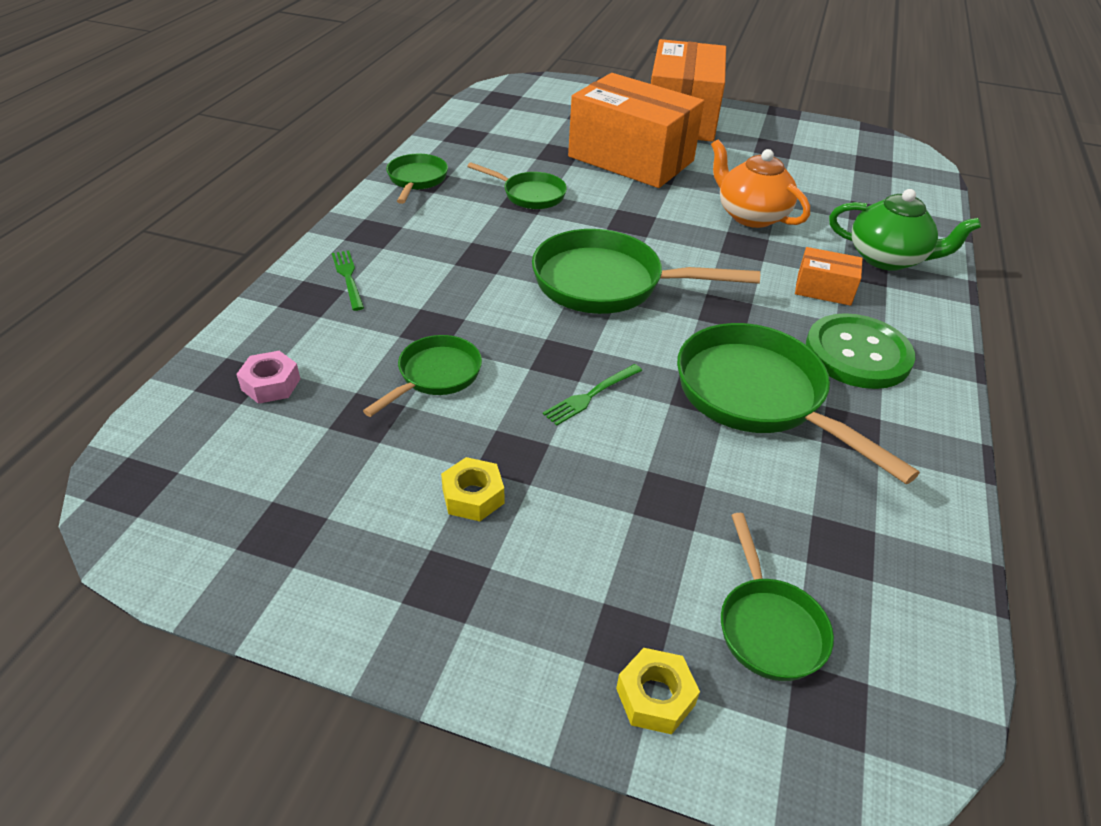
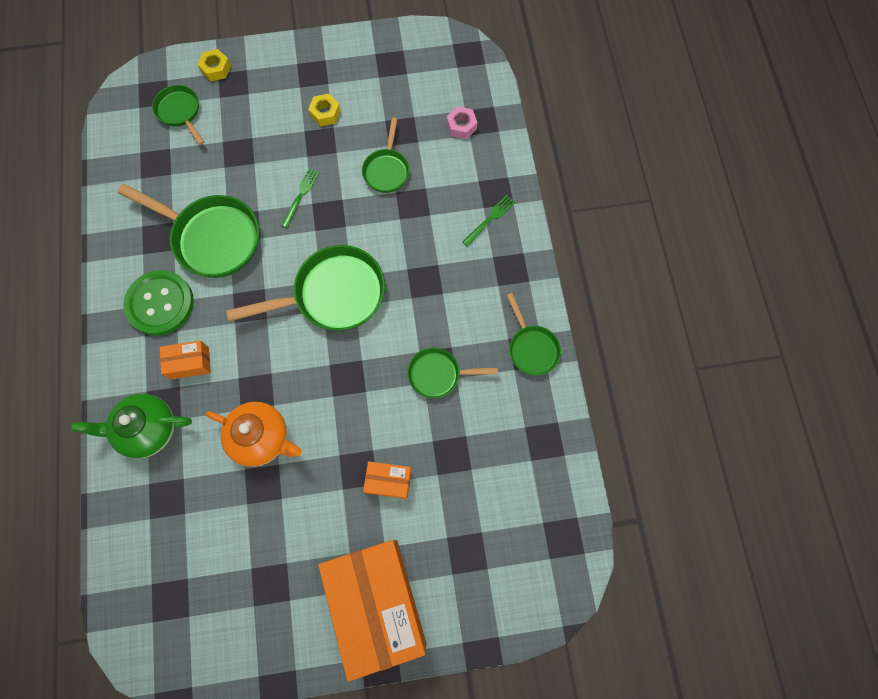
camera: 155 degrees right, 30 degrees up
(348, 277) = (490, 219): green fork -> green fork turned 90 degrees counterclockwise
(631, 159) = (388, 481): orange box -> orange box, size x0.42

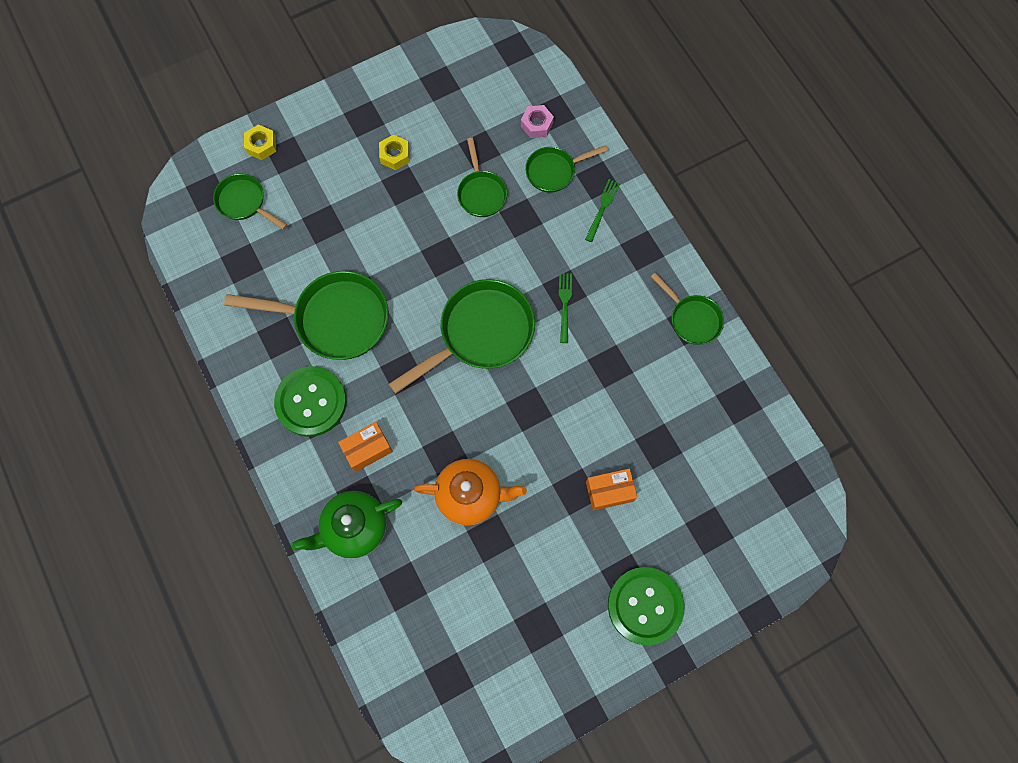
camera: 20 degrees left, 0 degrees up
(301, 195) = (406, 246): green fork -> green fork (564, 304)
(377, 602) = (645, 606): orange box -> green button
(438, 374) = (615, 375): green pan -> green pan (554, 171)

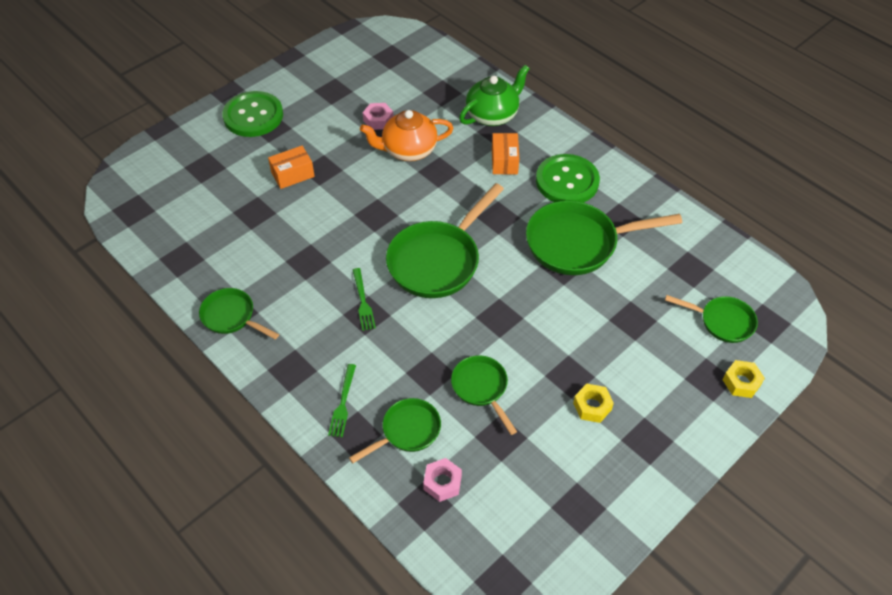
camera: 165 degrees right, 20 degrees down
(367, 449) = (504, 161): orange box -> orange box turned 45 degrees counterclockwise
(493, 556) = (378, 120): none -> pink nut

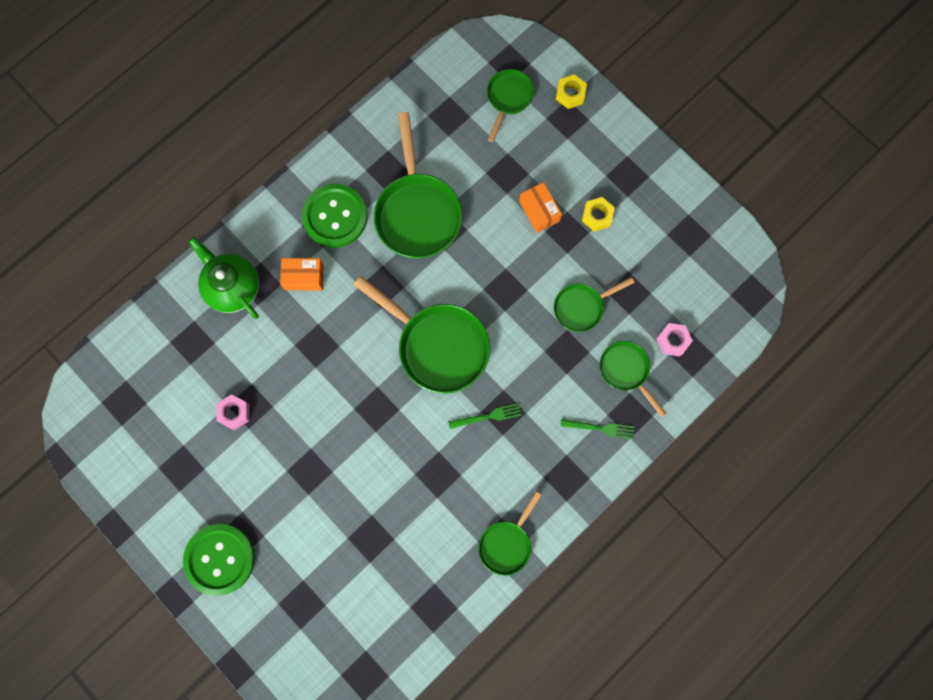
camera: 90 degrees left, 25 degrees up
(293, 174) = (316, 502): orange box -> orange box (539, 211)
(408, 150) = (284, 378): orange teapot -> none

